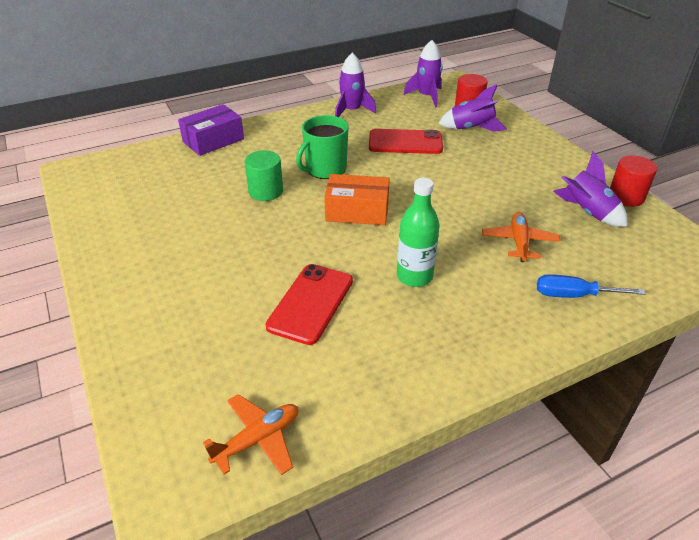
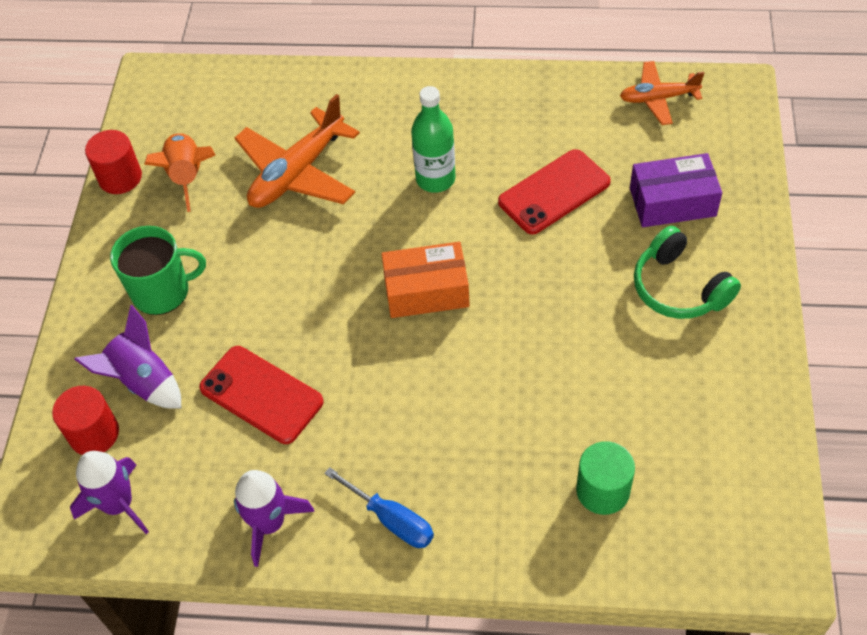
camera: 145 degrees left, 15 degrees up
(173, 274) = (679, 288): none -> green headphones
(213, 140) = (536, 546): purple box -> purple box (672, 202)
(266, 191) = (515, 379): green cylinder -> green cylinder (602, 490)
(325, 169) = (412, 388): green mug -> green mug (162, 291)
(357, 211) = (426, 291): orange box -> orange box turned 45 degrees counterclockwise
(519, 242) = (297, 173): orange plane -> orange plane, size x1.65
(573, 295) = (314, 102): blue screwdriver -> blue screwdriver (391, 520)
(587, 213) = (187, 176): purple rocket -> orange rocket

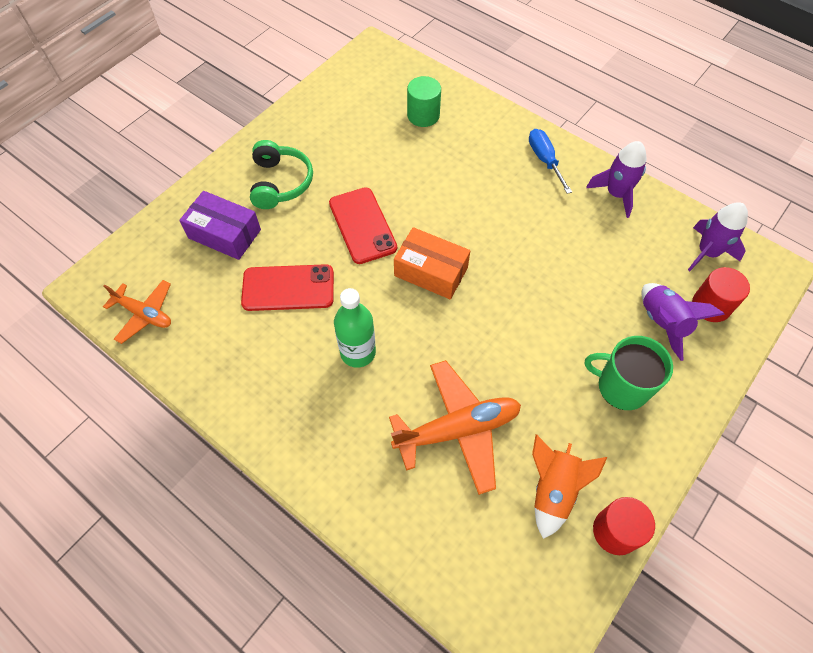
camera: 150 degrees left, 5 degrees up
(261, 395) = (583, 267): red phone -> red phone (362, 225)

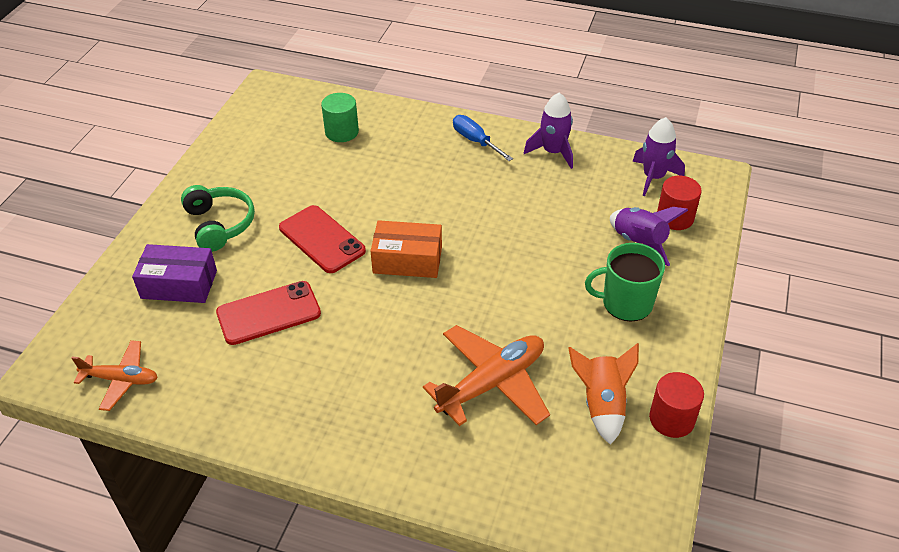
camera: 20 degrees left, 15 degrees down
(358, 352) = (365, 348): green bottle -> none

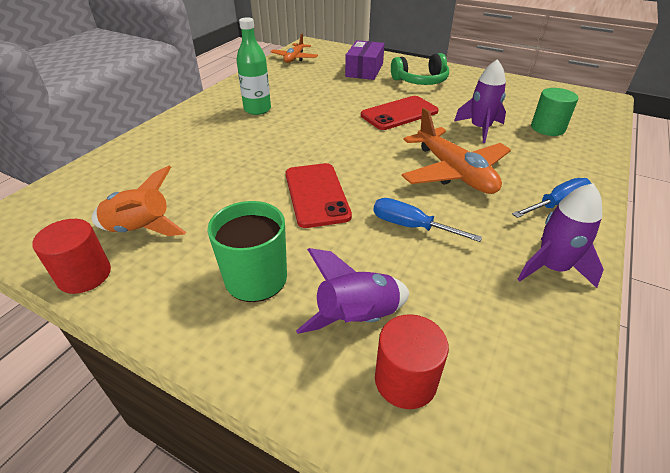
camera: 100 degrees right, 5 degrees down
(268, 313) = (328, 94): red phone -> red phone (316, 195)
(327, 380) = (257, 109): none -> green bottle
(407, 260) = (366, 147): orange box -> none
(492, 383) = (209, 172): orange plane -> orange plane (454, 172)
(532, 221) = (411, 226): none -> blue screwdriver
(653, 177) = (510, 379): purple rocket -> purple rocket (480, 129)

